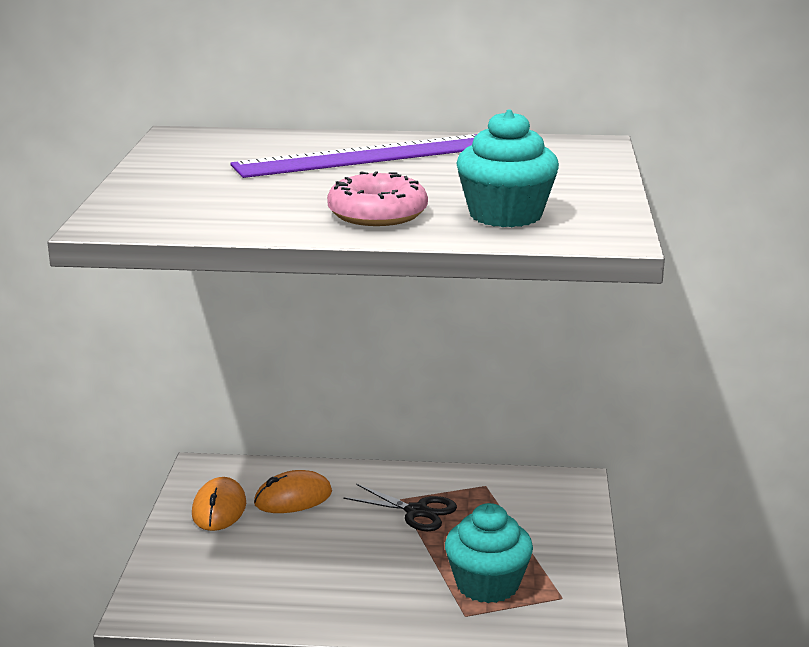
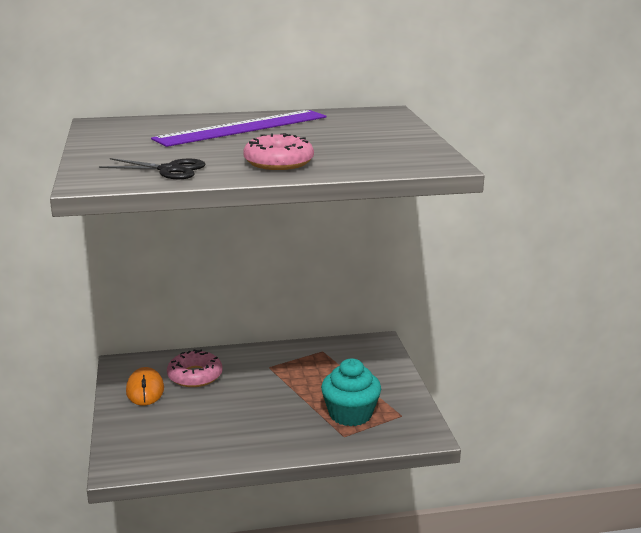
camera: 15 degrees left, 0 degrees up
(293, 498) = (195, 376): orange mouse -> pink donut
(416, 511) = (283, 373): black scissors -> black scissors (169, 170)
(505, 215) = (365, 157): turquoise cupcake -> none

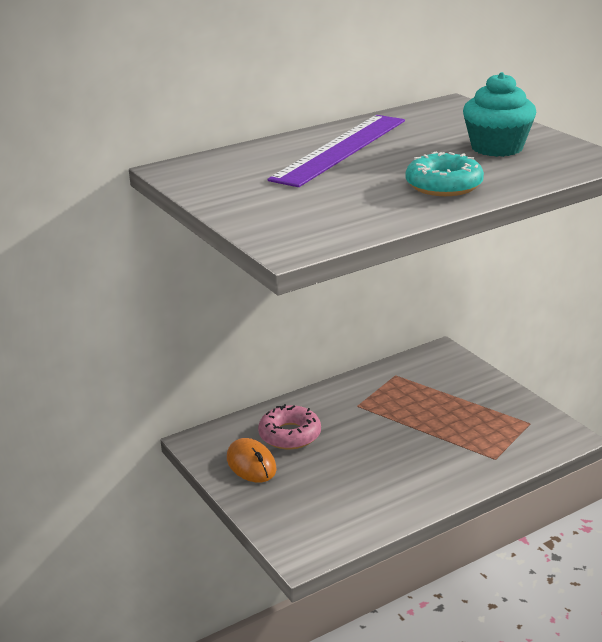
camera: 20 degrees left, 5 degrees up
(169, 170) = (349, 216): black scissors -> none
(278, 162) = (444, 185): pink donut -> turquoise donut
(350, 414) = (482, 435): turquoise cupcake -> turquoise cupcake (497, 148)

